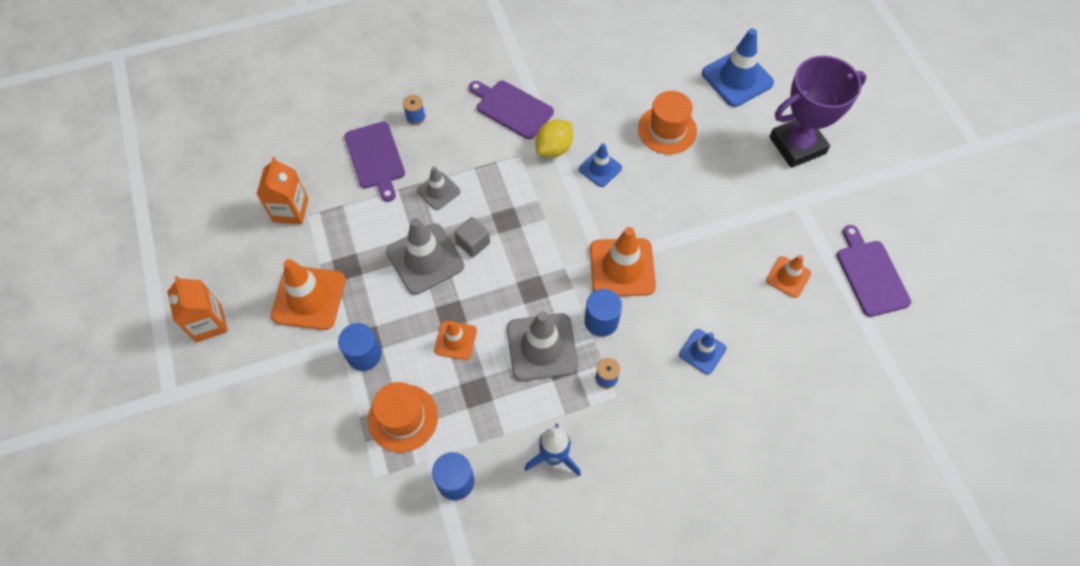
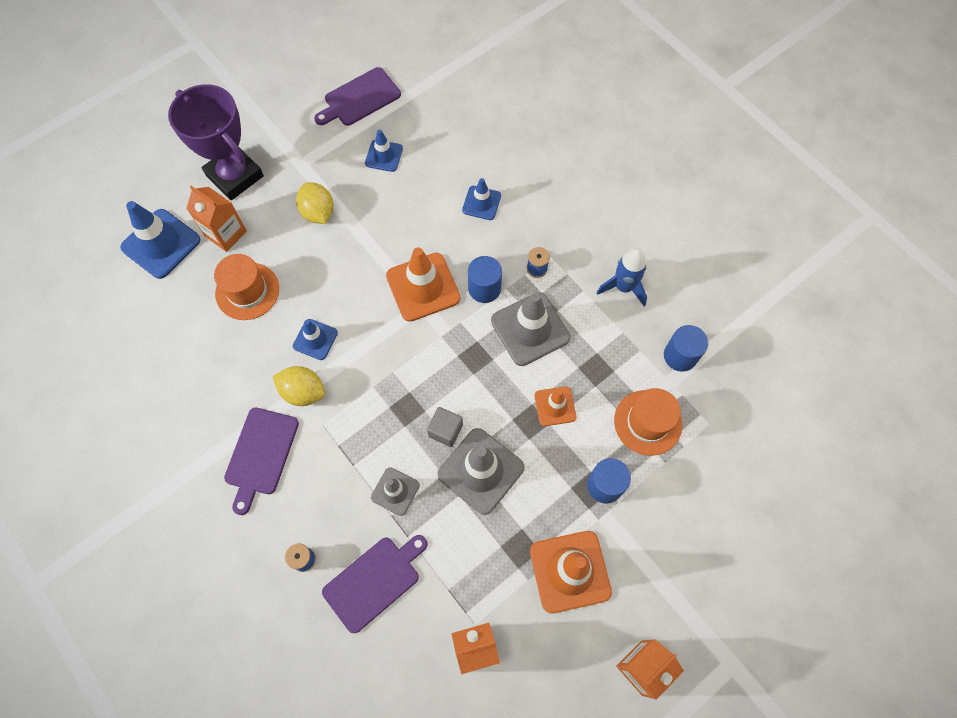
camera: 110 degrees left, 5 degrees up
(733, 126) = (226, 233): none -> orange carton
(734, 202) = (318, 212): none -> yellow lemon
(788, 277) = (384, 156): orange traffic cone -> blue traffic cone

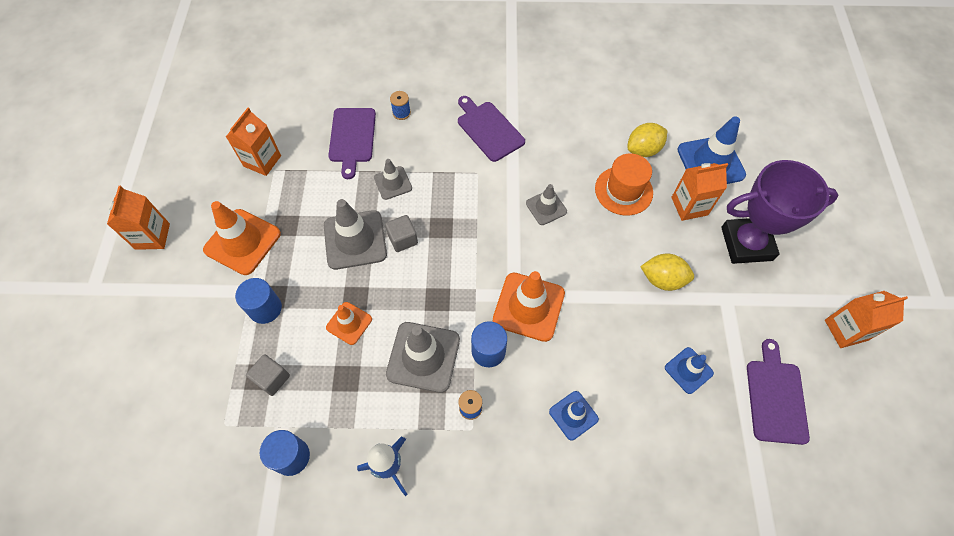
camera: 130 degrees right, 5 degrees down
(267, 83) = (846, 330): none -> orange carton
(303, 392) = (511, 176): yellow lemon -> yellow lemon (643, 150)
(315, 339) = (546, 207): blue traffic cone -> grey traffic cone
(647, 422) = (272, 379): orange hat -> grey cube

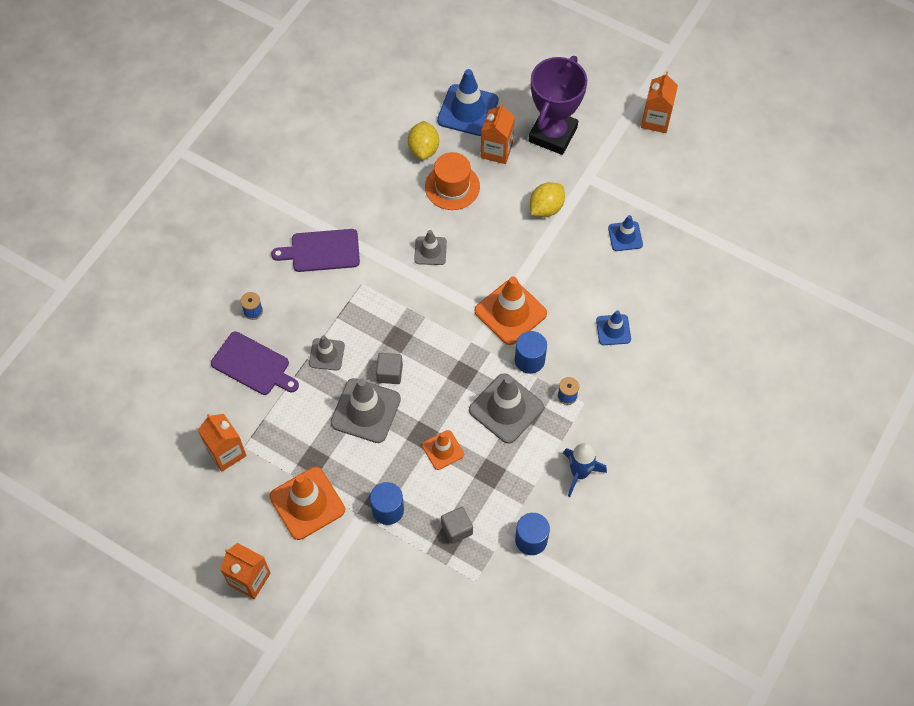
camera: 60 degrees left, 0 degrees up
(775, 397) = (675, 196): purple cutting board -> none

